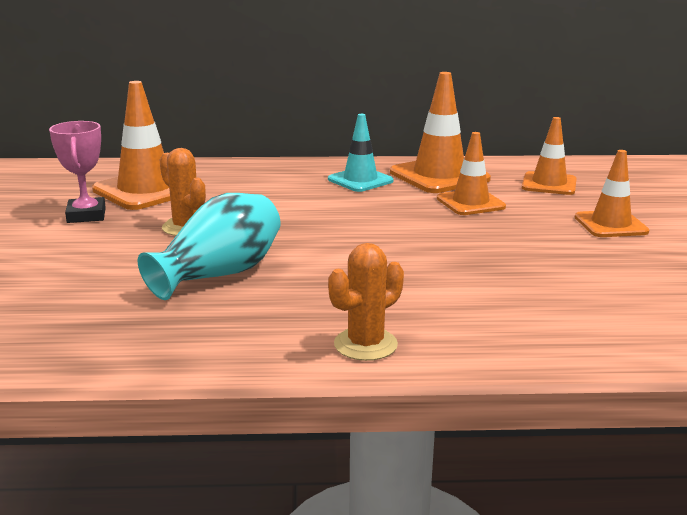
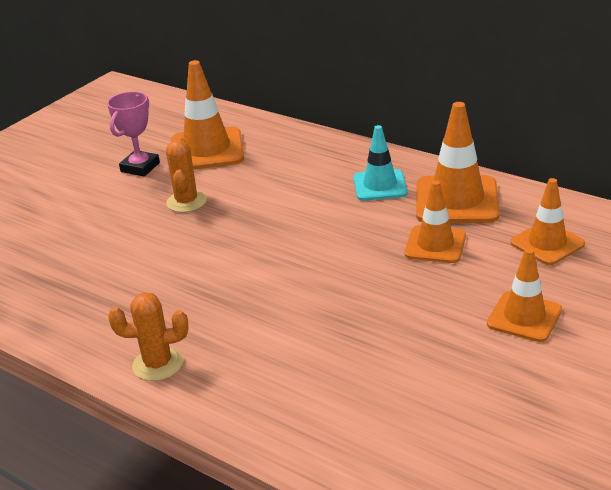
camera: 40 degrees right, 10 degrees up
(219, 274) = (151, 259): turquoise vase -> none

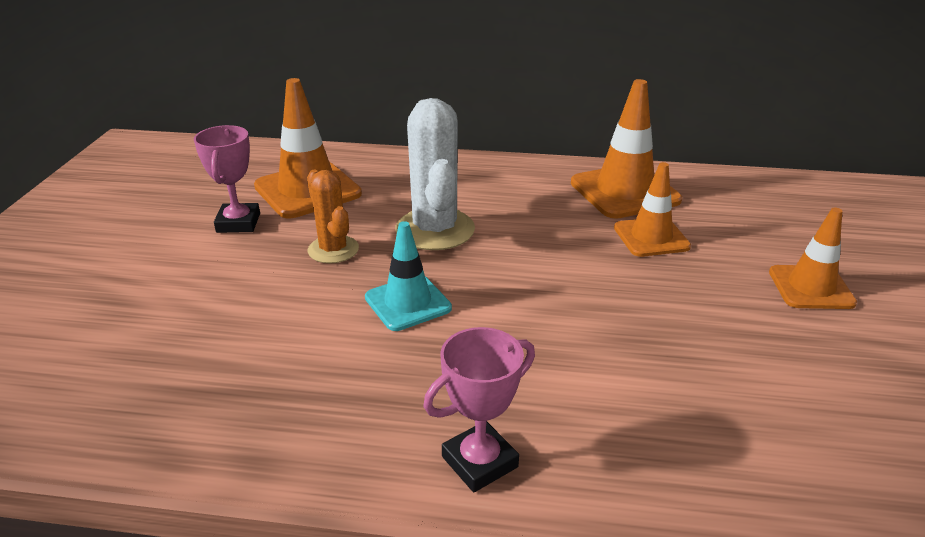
camera: 30 degrees left, 0 degrees up
(158, 364) = (479, 462): orange cactus -> pink trophy
(271, 201) = (435, 230): none -> white cactus
(380, 185) = (535, 192): turquoise traffic cone -> turquoise traffic cone (408, 303)
(547, 243) = (748, 214): orange traffic cone -> none

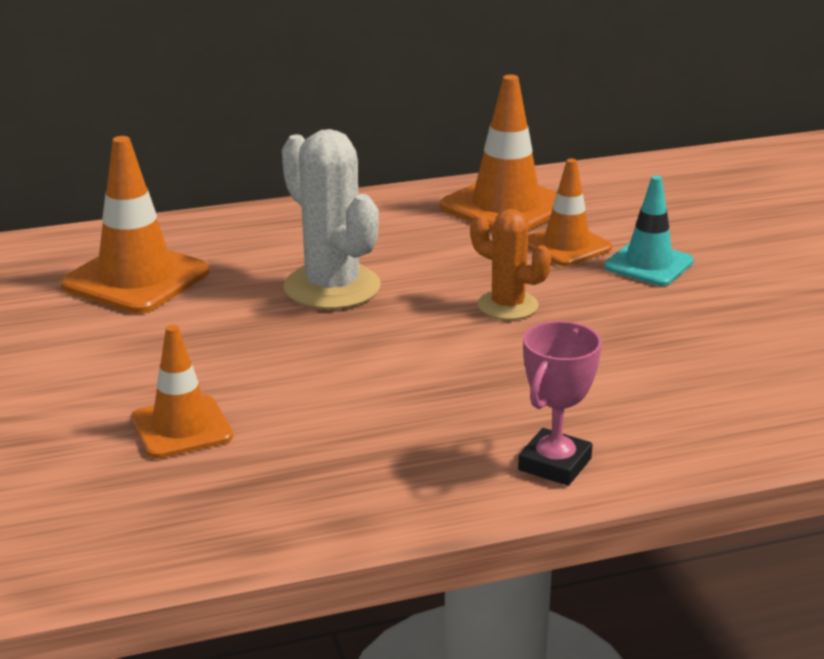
camera: 25 degrees left, 5 degrees down
(238, 223) = (86, 331): pink trophy -> none
(333, 250) = (234, 332): orange cactus -> orange cactus (507, 305)
(408, 303) = (369, 361): turquoise traffic cone -> turquoise traffic cone (648, 264)
(811, 287) = (743, 258): orange traffic cone -> orange traffic cone (181, 428)

